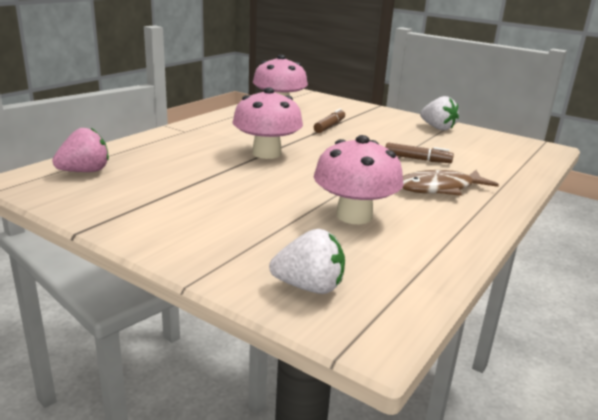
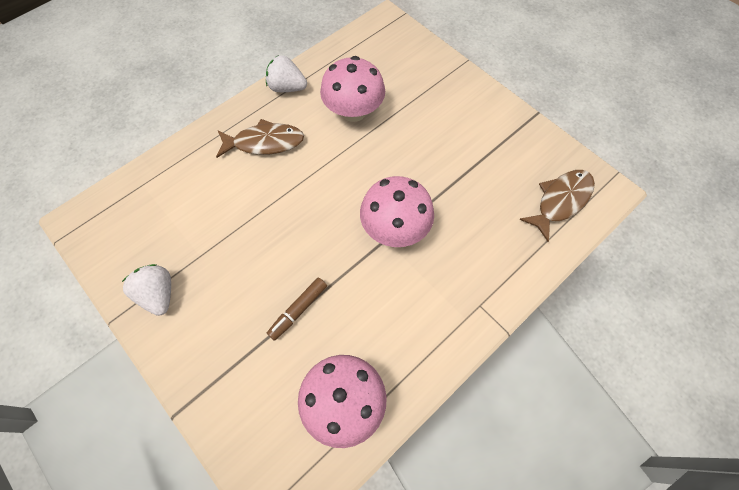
camera: 165 degrees left, 40 degrees up
(85, 171) = (560, 201): pink strawberry -> brown fish
(309, 287) = (405, 51): white strawberry -> white strawberry (287, 87)
(417, 159) = (246, 201): brown marker -> none

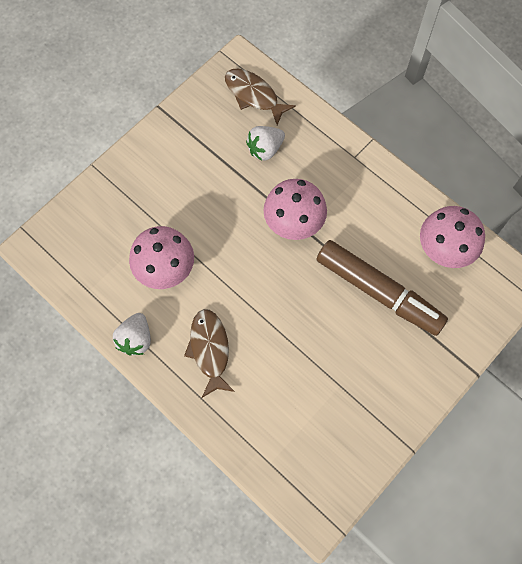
camera: 95 degrees left, 5 degrees up
(158, 294) = (382, 413): white strawberry -> white strawberry (265, 149)
(298, 310) = (378, 292): brown marker -> brown marker, size x2.24

